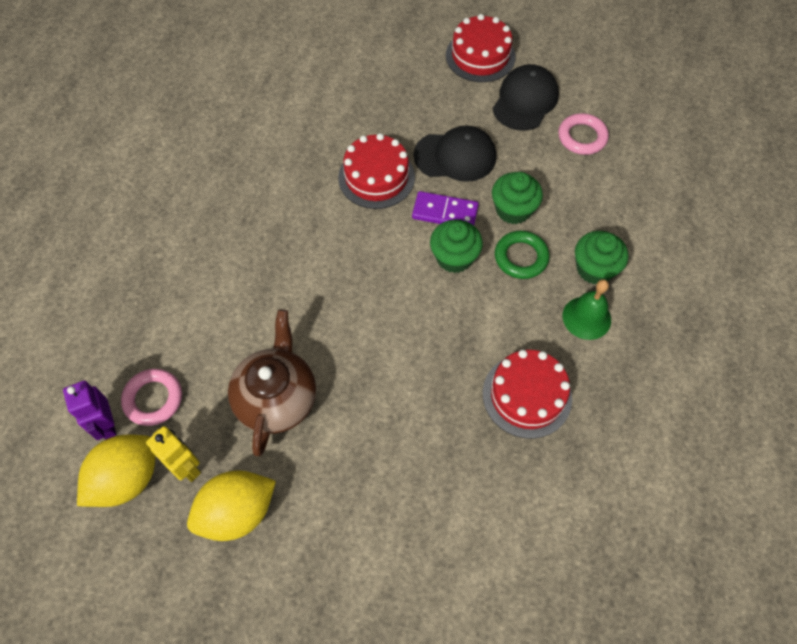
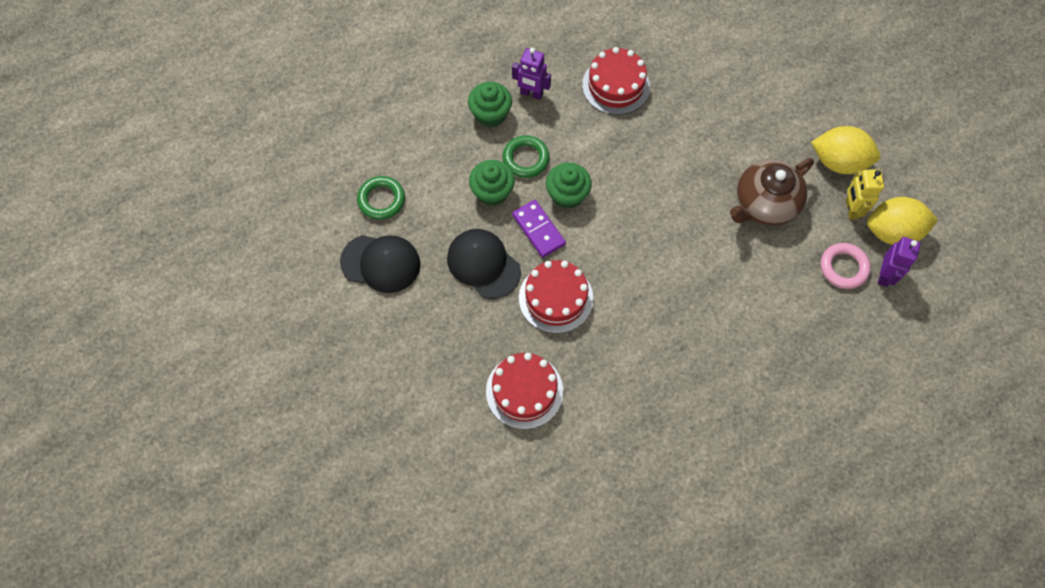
camera: 135 degrees left, 5 degrees up
(480, 56) = (362, 333): red cake -> red cake (524, 391)
(525, 100) = (381, 263): black cap -> black cap turned 150 degrees counterclockwise
(582, 137) = (381, 200): pink ring -> green ring
(586, 317) = (531, 94): green bell -> purple robot

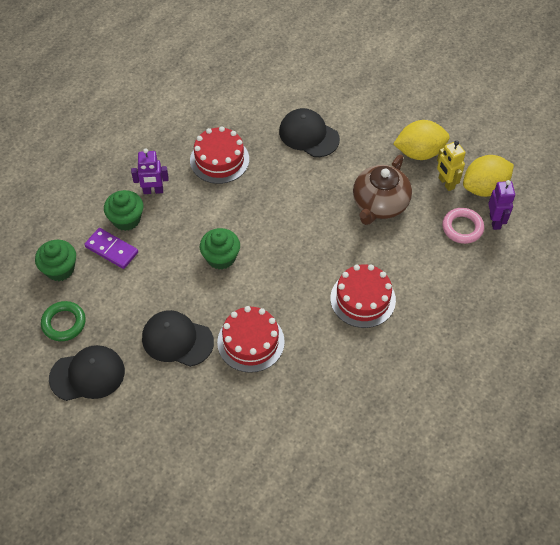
camera: 25 degrees left, 10 degrees down
(492, 192) = (157, 279): green cupcake -> green cupcake (60, 269)
(524, 391) = (260, 426): red cake -> red cake (363, 299)
(526, 159) = (173, 243): green ring -> none
(538, 230) = (210, 294): purple domino -> purple domino (111, 249)
(725, 94) = (308, 135): none -> black cap

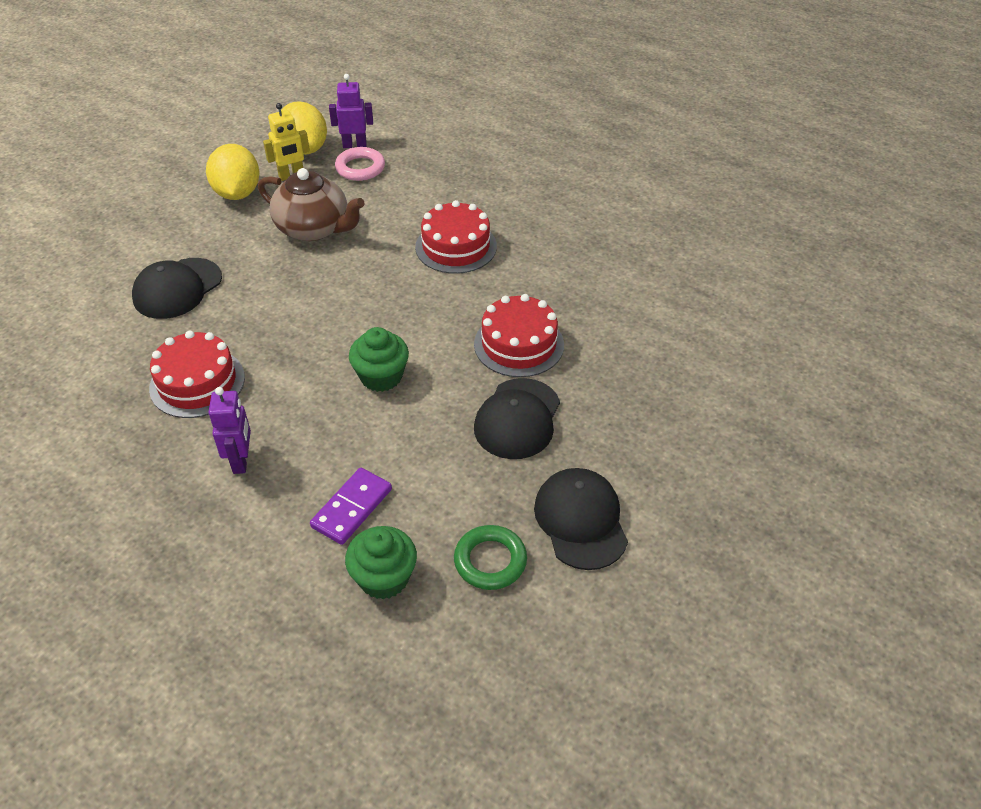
camera: 90 degrees left, 10 degrees down
(126, 219) = (293, 492): green cupcake -> none

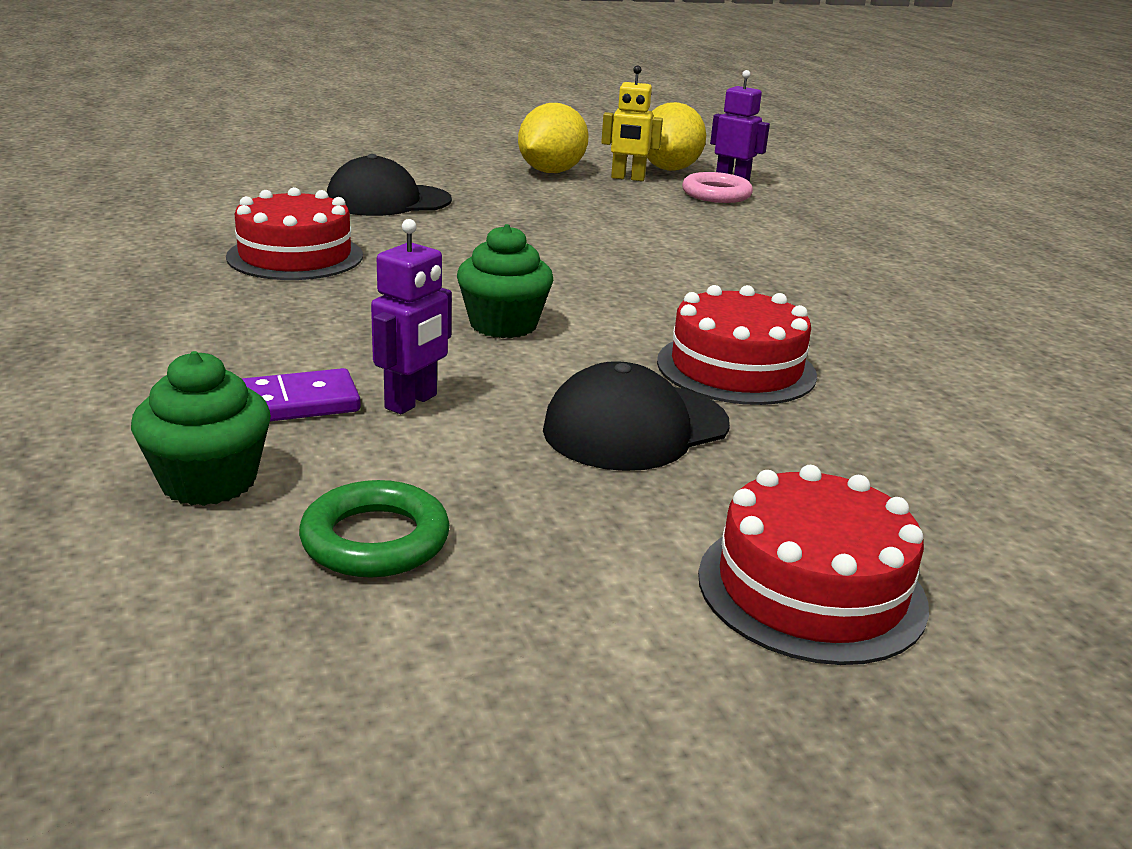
camera: 35 degrees right, 20 degrees down
(241, 461) = (235, 319): purple robot -> purple robot (412, 402)
(314, 228) = (598, 211): brown teapot -> none
(456, 247) = (758, 272): red cake -> red cake (811, 589)
(580, 520) = (585, 569): black cap -> none

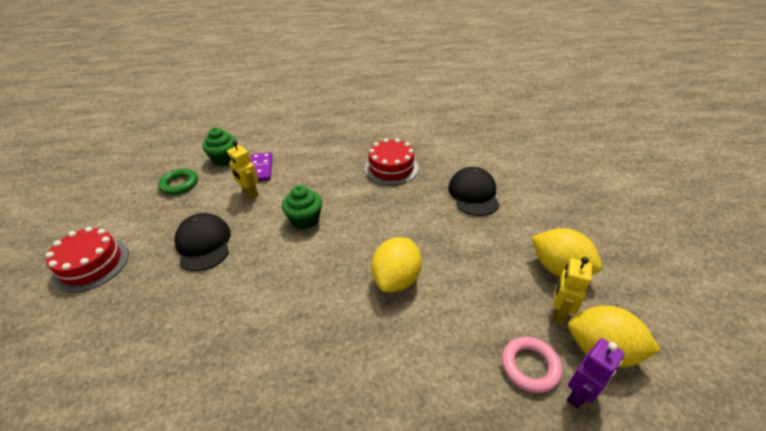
camera: 105 degrees right, 15 degrees up
(412, 402) = (250, 193): purple robot -> yellow robot
(625, 249) = (396, 279): none -> yellow lemon
(736, 368) = (234, 288): red cake -> none

